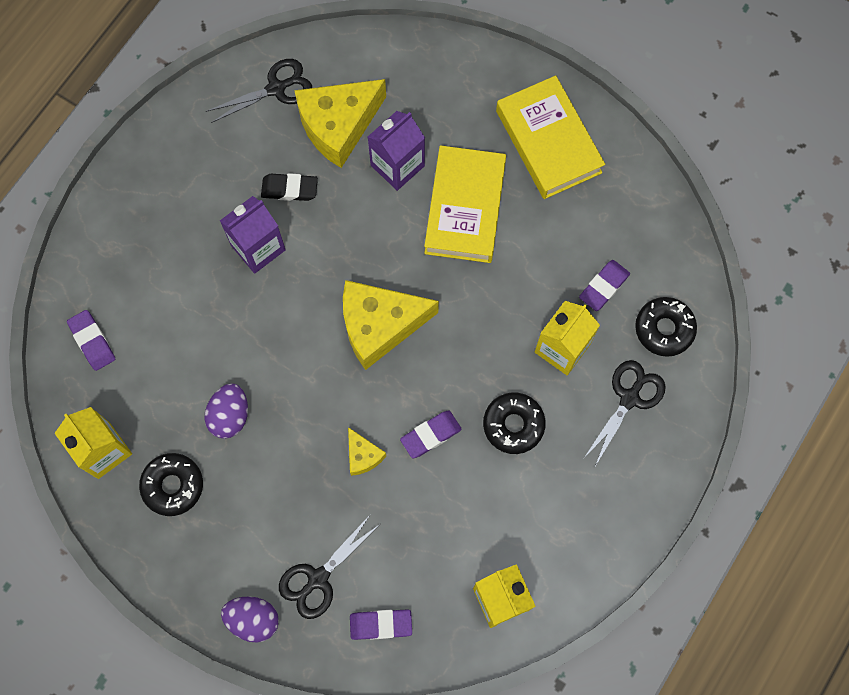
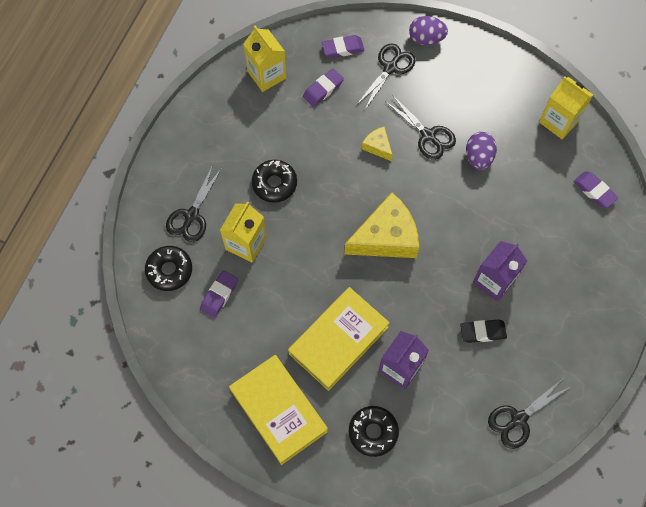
camera: 170 degrees right, 5 degrees down
(173, 486) = (504, 107): black donut -> black donut (373, 432)
(290, 460) = (428, 135): none -> black scissors
(338, 126) = (457, 394): yellow cheese -> none
(431, 435) = (332, 167): purple eraser -> purple eraser (323, 89)
(465, 208) = (338, 340): yellow book -> yellow book turned 45 degrees clockwise

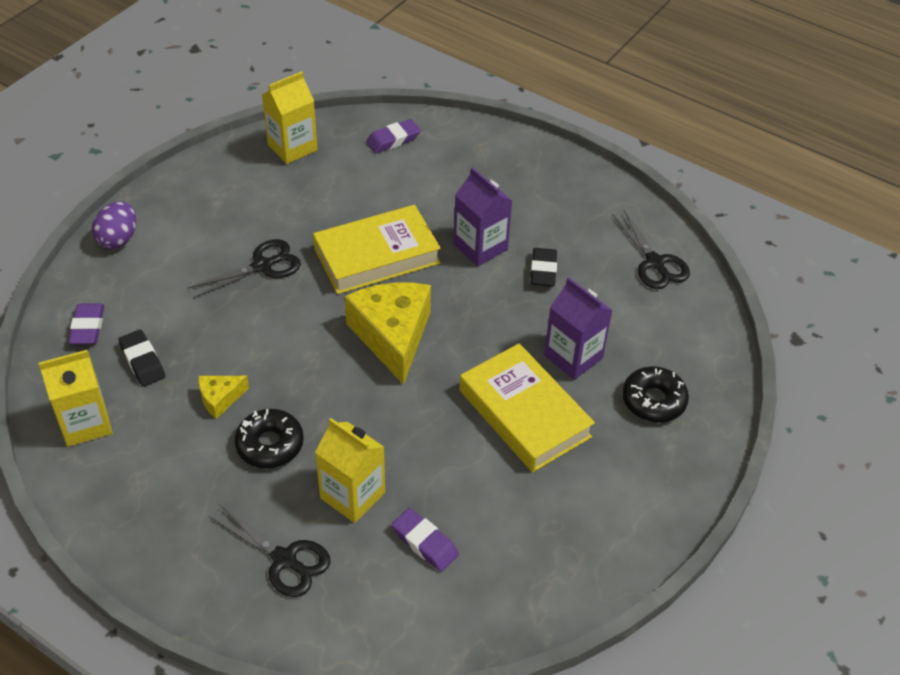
camera: 80 degrees left, 20 degrees down
(169, 270) = (367, 604): black donut -> none
(278, 410) = (611, 498): yellow book -> yellow book (377, 256)
(323, 89) = (142, 361): purple eraser -> black eraser
(378, 146) = (257, 319): yellow cheese -> yellow cheese (220, 399)
(390, 68) = (144, 283): black scissors -> none
(478, 157) = (312, 226): purple egg -> none

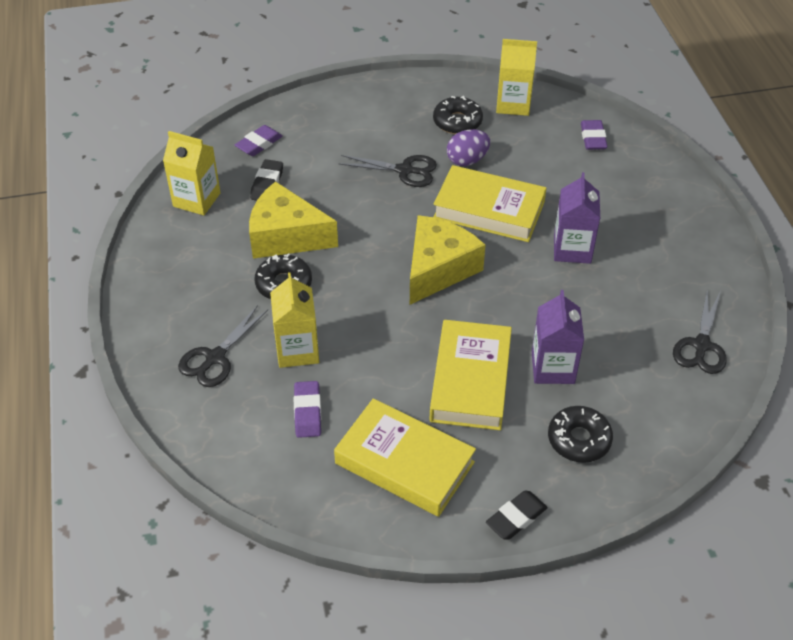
camera: 45 degrees right, 0 degrees up
(118, 239) = (335, 101): purple egg -> purple egg (467, 160)
(220, 399) = (286, 236): yellow cheese -> yellow cheese, size x2.12
(260, 192) = (457, 122): none -> black donut
(285, 559) = (215, 358): black scissors -> black scissors turned 45 degrees clockwise
(393, 140) = (593, 138): purple eraser -> purple eraser turned 75 degrees clockwise
(543, 271) = (601, 295): black eraser -> black eraser (516, 518)
(551, 522) = (404, 462): none -> yellow book

